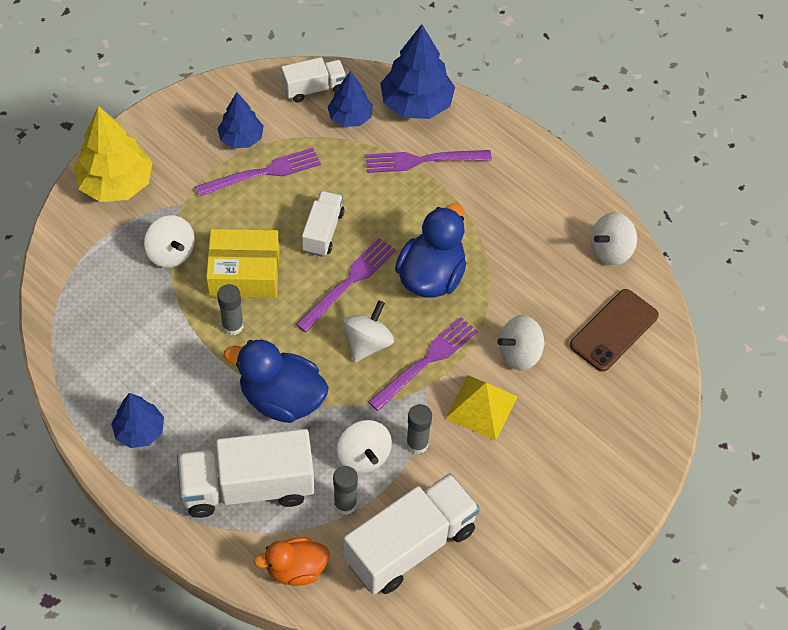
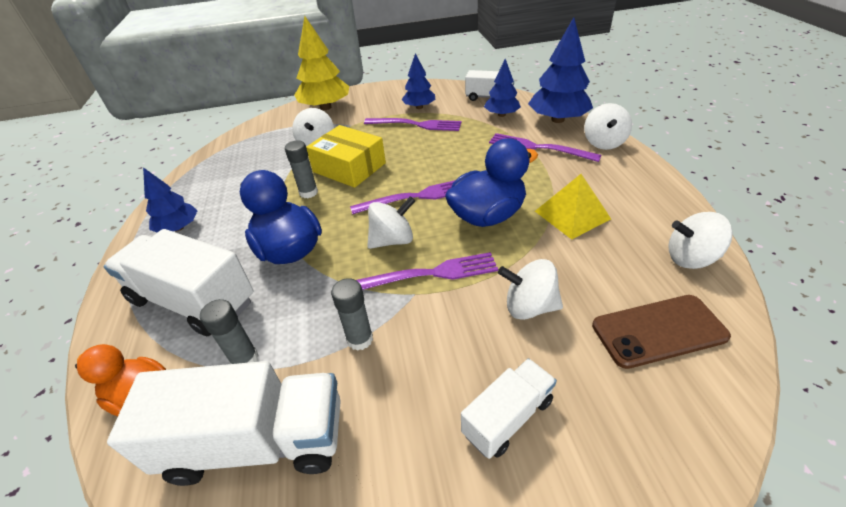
camera: 40 degrees right, 15 degrees down
(323, 232) = (426, 163): white truck -> white truck (507, 417)
(363, 456) = (303, 325): white spinning top -> white spinning top (603, 143)
(481, 407) = (451, 337): yellow pyramid -> yellow pyramid (572, 215)

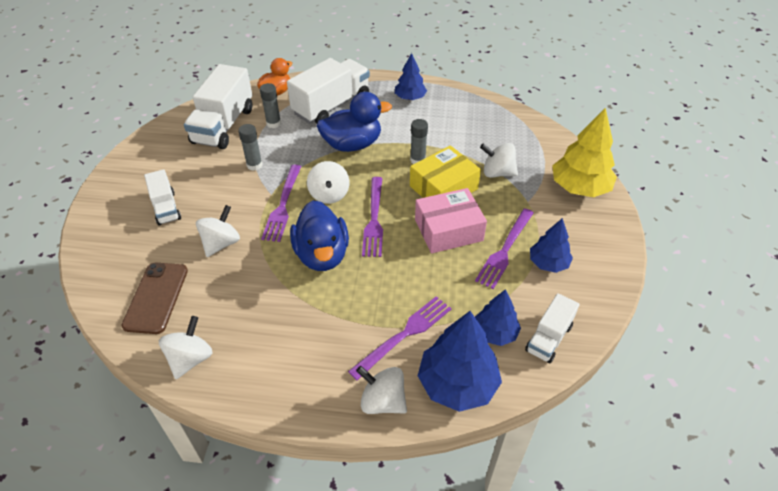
camera: 105 degrees right, 5 degrees up
(407, 153) = (448, 230): none -> pink box
(572, 215) = (287, 310): yellow pyramid -> none

